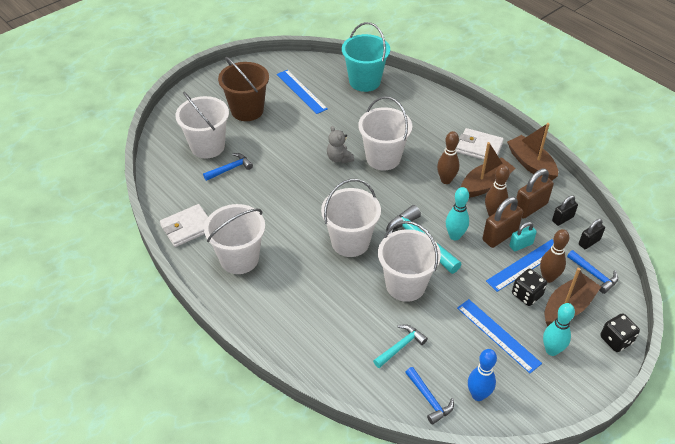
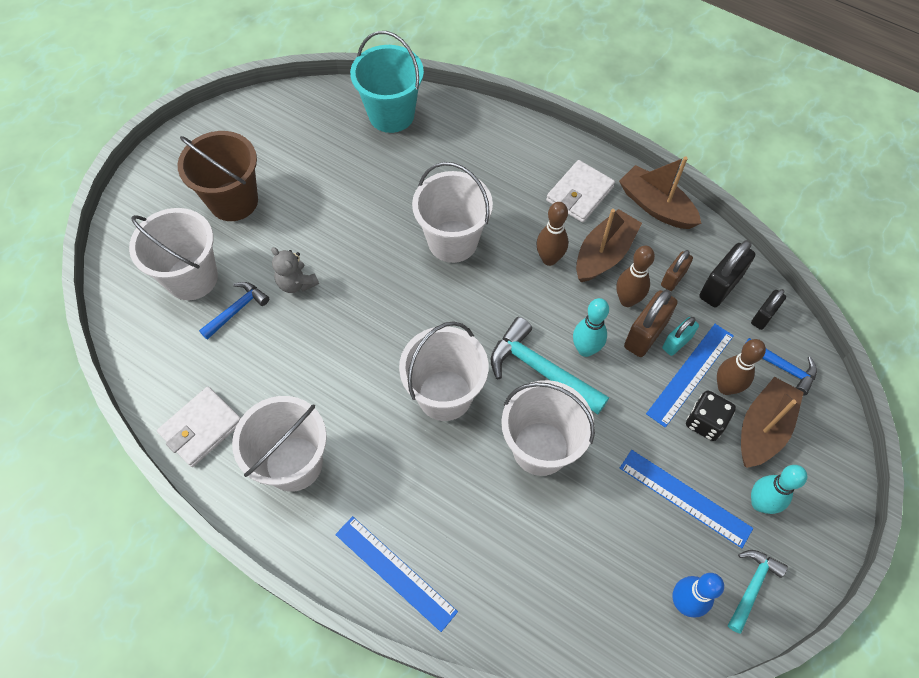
camera: 15 degrees left, 15 degrees up
(301, 91) = (305, 151): blue ruler -> blue ruler (395, 572)
(339, 158) = (391, 256): grey teddy bear -> grey teddy bear (296, 283)
(400, 346) = (560, 552): turquoise hammer -> turquoise hammer (752, 586)
(429, 399) = (621, 627): blue hammer -> none
(479, 147) = (579, 194): white wallet -> white wallet turned 60 degrees counterclockwise
(530, 207) = (673, 278): brown padlock -> brown padlock, size x0.62
(562, 219) = (720, 287): black padlock -> black padlock, size x1.62
(616, 340) = (836, 465): black dice -> none

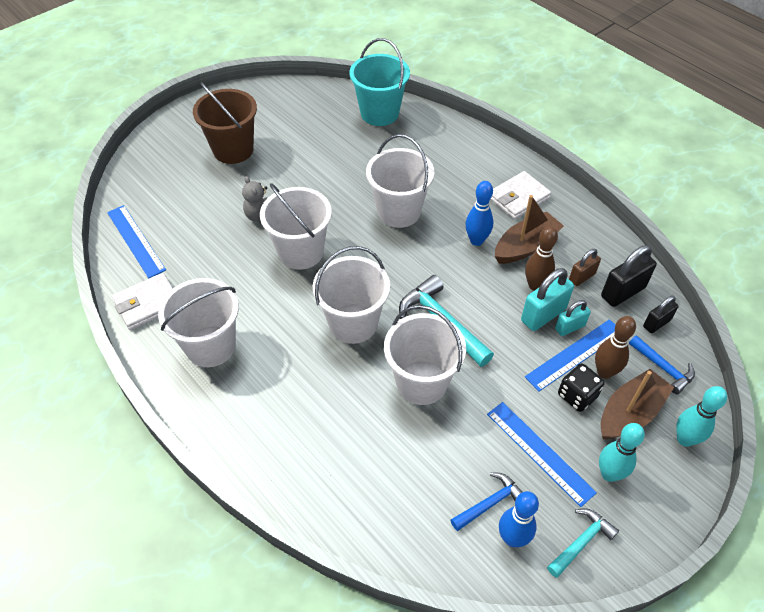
camera: 15 degrees right, 10 degrees down
(192, 278) = (181, 196): white bucket -> white bucket (301, 252)
(237, 310) = (207, 226): blue hammer -> blue hammer (490, 503)
(395, 572) = (264, 449): blue ruler -> blue ruler (136, 240)
(549, 259) = (476, 240): brown bowling pin -> blue bowling pin
(585, 349) = (486, 315): turquoise bowling pin -> turquoise bowling pin (685, 439)
(645, 334) = (543, 315): brown padlock -> turquoise padlock
(656, 206) = (583, 219): brown boat -> none

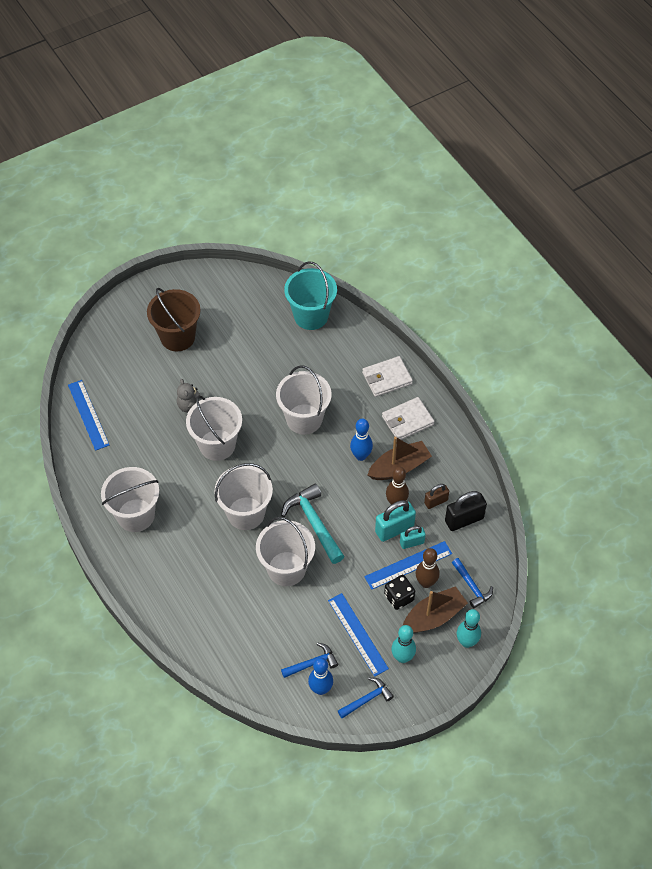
camera: 10 degrees right, 5 degrees up
(148, 304) = (92, 472): white wallet -> white wallet (387, 378)
(581, 542) = (367, 699): turquoise hammer -> blue hammer
(656, 323) = (480, 550): black padlock -> none

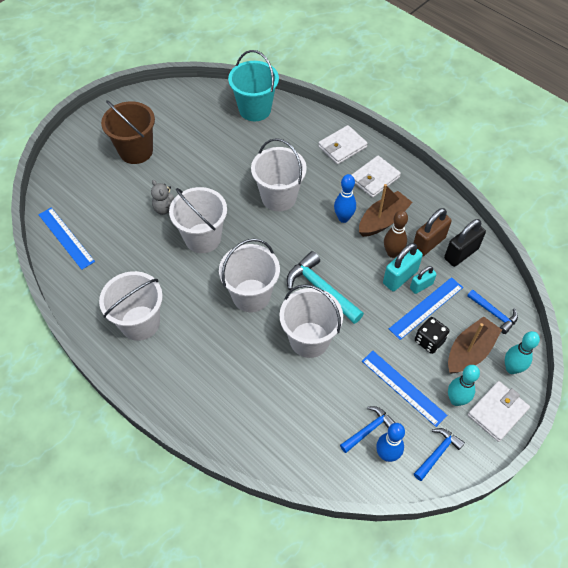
camera: 15 degrees left, 0 degrees up
(426, 582) = (449, 320): brown bowling pin -> none
(436, 501) = (428, 243): brown padlock -> brown padlock, size x1.62
(436, 677) = (497, 412): none -> white wallet

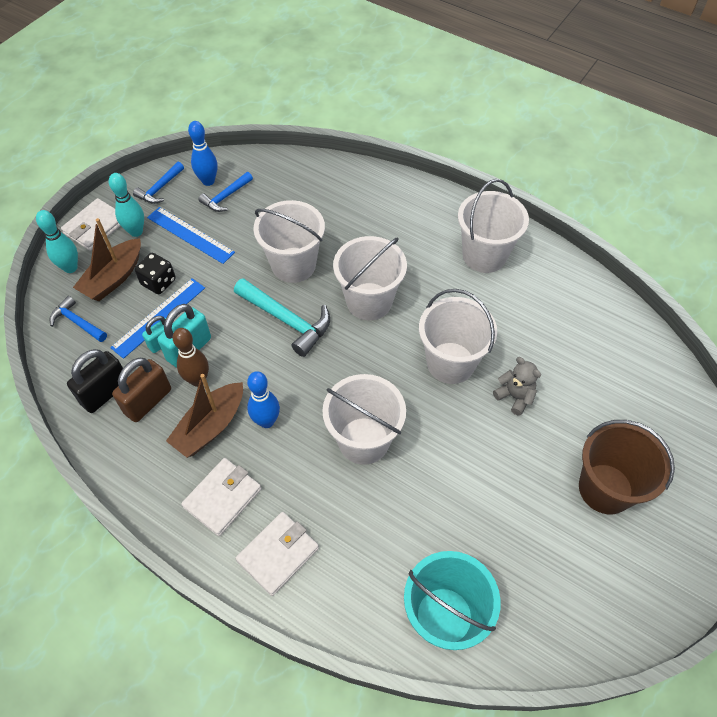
camera: 170 degrees right, 0 degrees up
(66, 238) = (624, 337): blue ruler -> none

